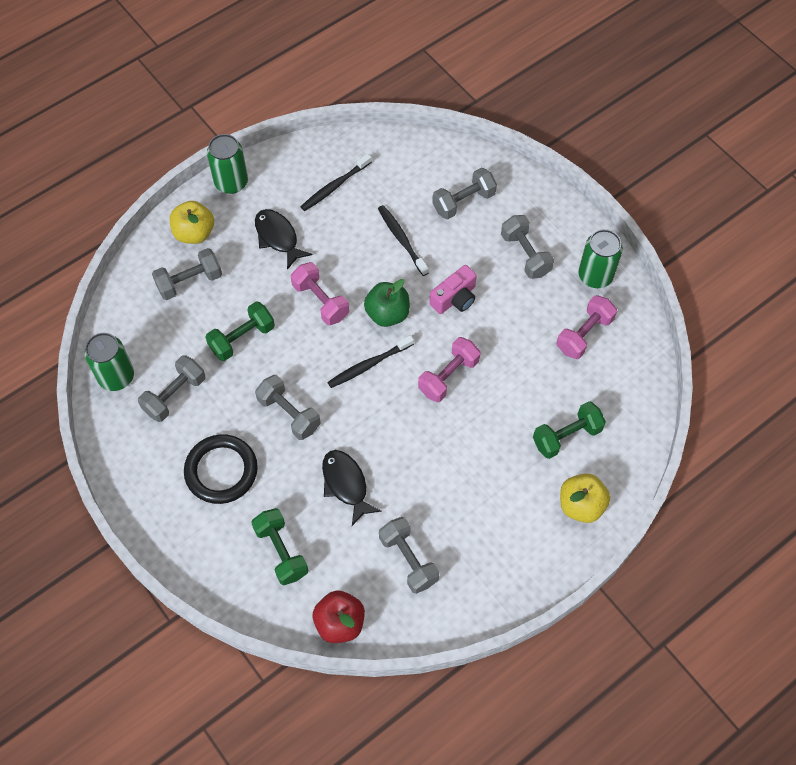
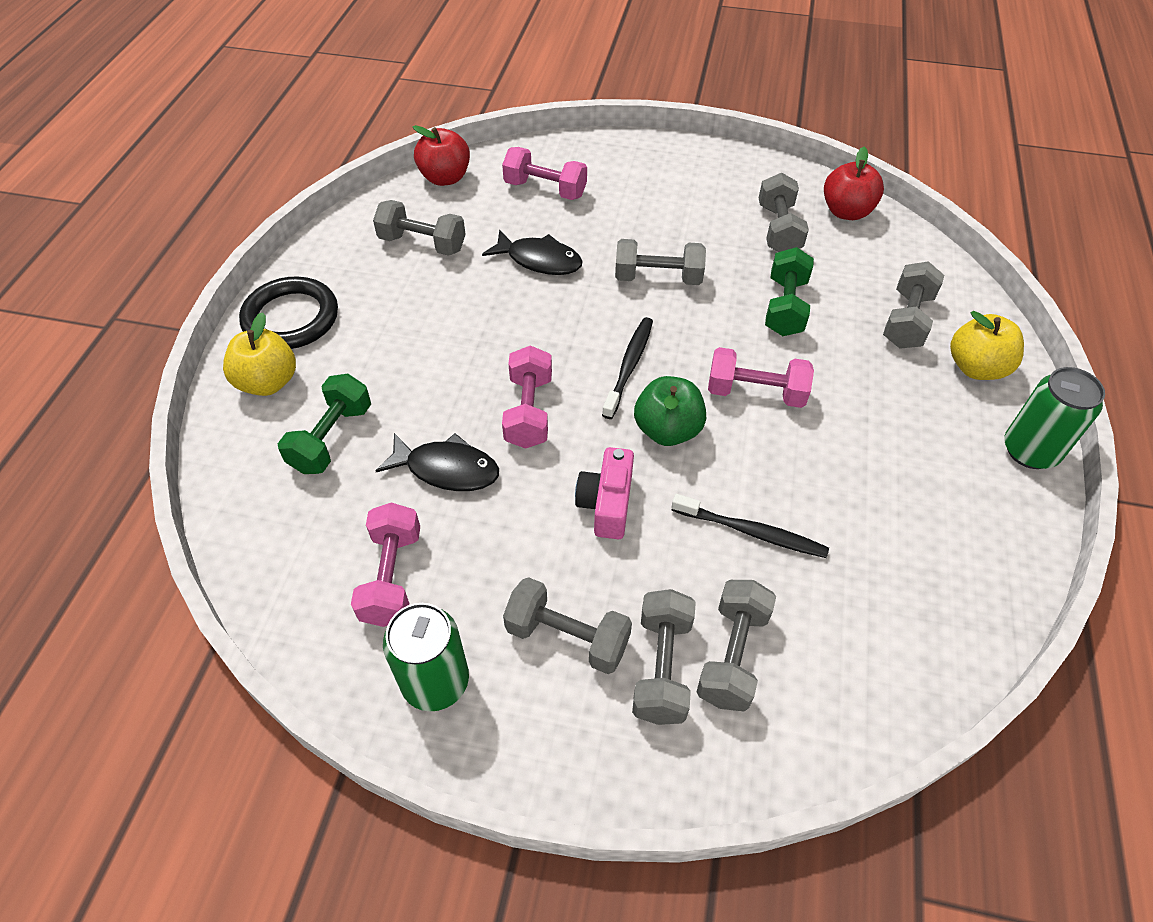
camera: 140 degrees right, 10 degrees down
(116, 376) = (846, 212): green can -> red apple
(221, 471) = (663, 207): black ring -> black ring (291, 318)
(278, 237) = (890, 426): black fish -> black fish (447, 469)
(281, 551) = (545, 189): green dumbbell -> pink dumbbell
(334, 186) = (916, 540): black toothbrush -> none
(496, 217) = (661, 667): none -> grey dumbbell

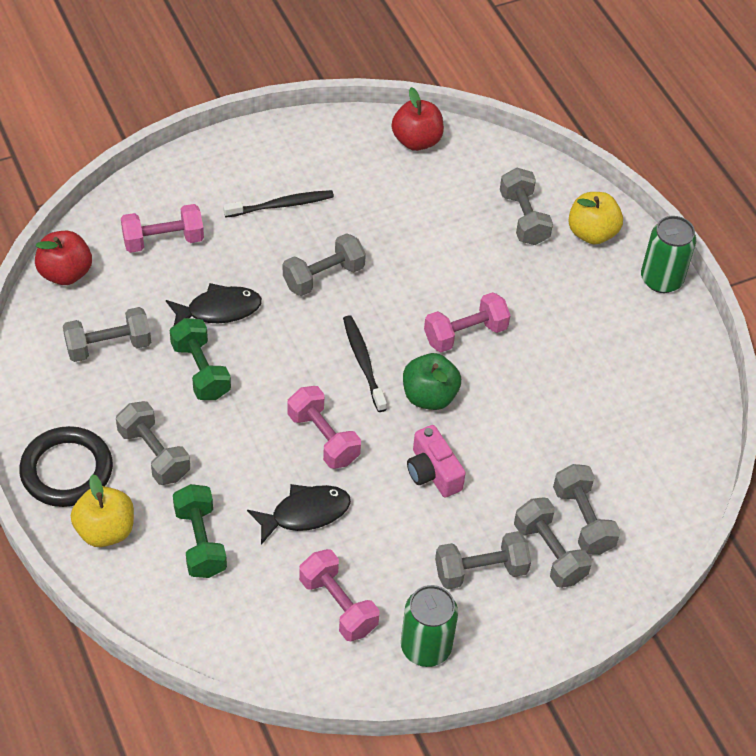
camera: 40 degrees left, 0 degrees up
(751, 532) = (537, 436): black toothbrush -> black toothbrush (281, 205)
(778, 229) = (379, 184): grey dumbbell -> grey dumbbell (154, 454)
(785, 307) = (434, 252): green dumbbell -> green dumbbell (200, 371)

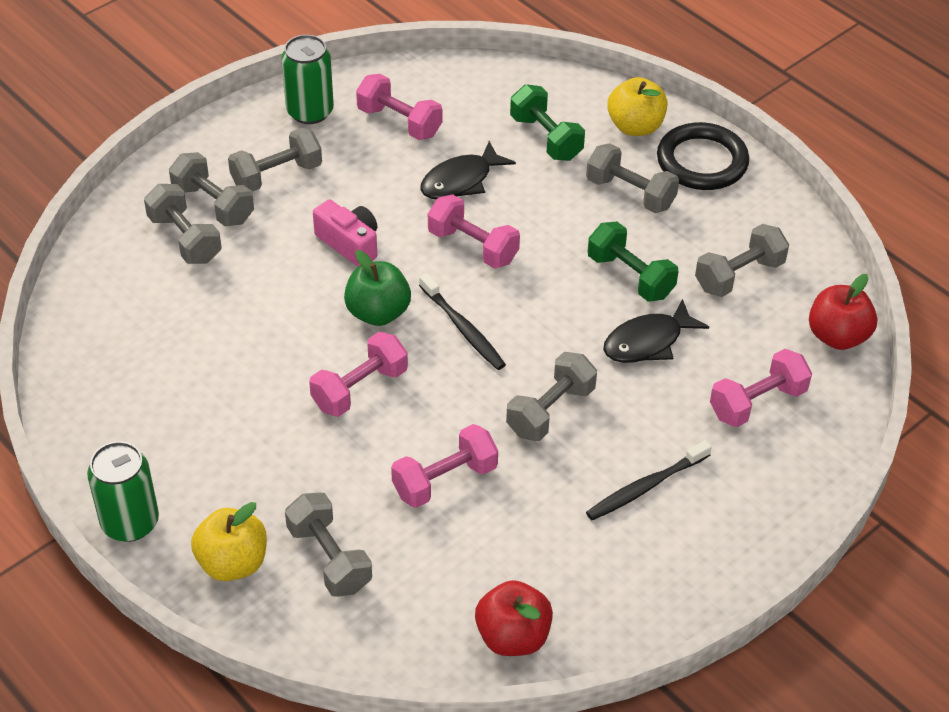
camera: 165 degrees right, 5 degrees down
(424, 248) = (445, 480): none -> pink dumbbell

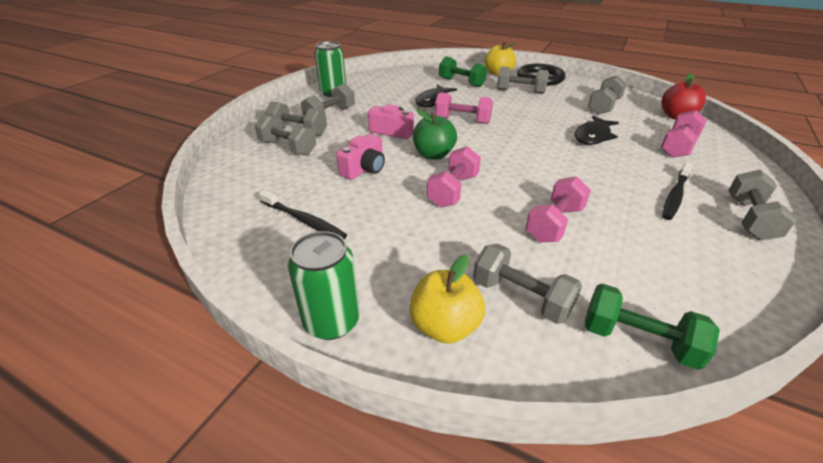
camera: 20 degrees left, 10 degrees down
(268, 314) = (364, 169): none -> pink camera
(399, 122) = (384, 89): pink dumbbell -> none
(463, 328) = (489, 151): black toothbrush -> black toothbrush (304, 220)
(513, 637) = (712, 310): red apple -> none
(550, 411) = (578, 174): grey dumbbell -> grey dumbbell (749, 219)
(630, 276) = (554, 116): green dumbbell -> green dumbbell (638, 340)

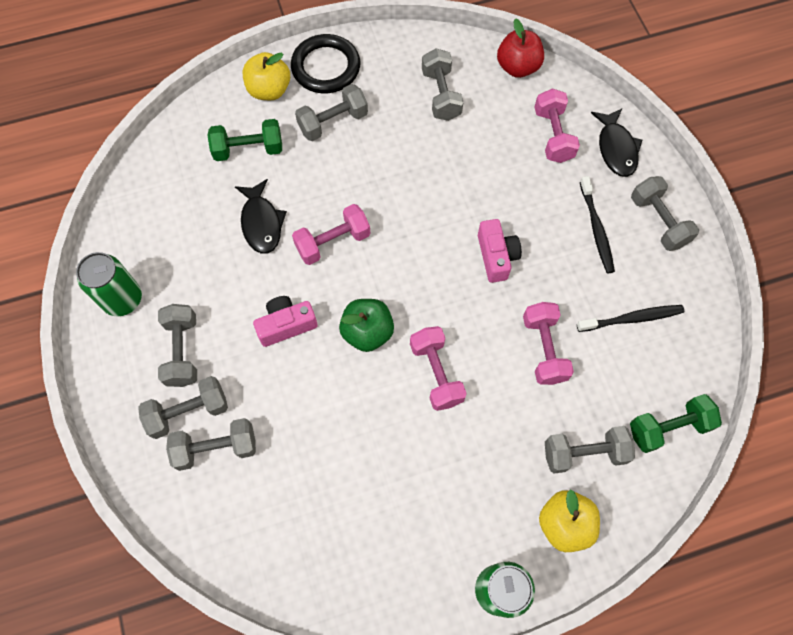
camera: 45 degrees left, 30 degrees up
(304, 220) = (363, 525): black toothbrush -> black toothbrush (632, 319)
(364, 169) = (331, 412): pink camera -> pink camera (496, 256)
(593, 136) = (474, 173): black fish -> black fish (616, 149)

